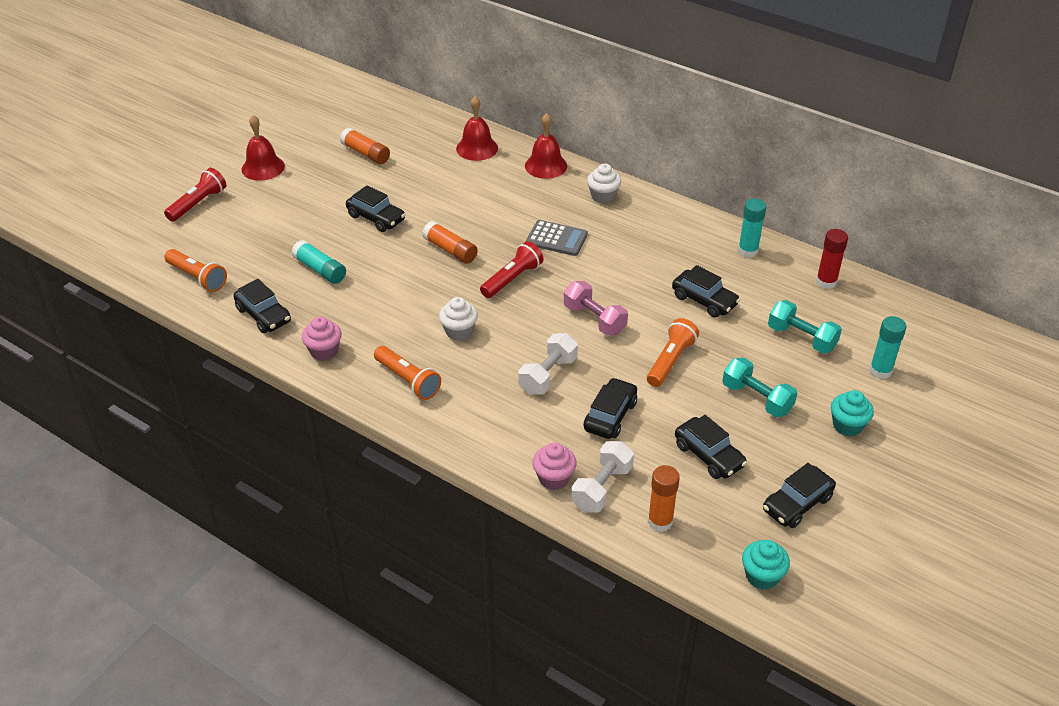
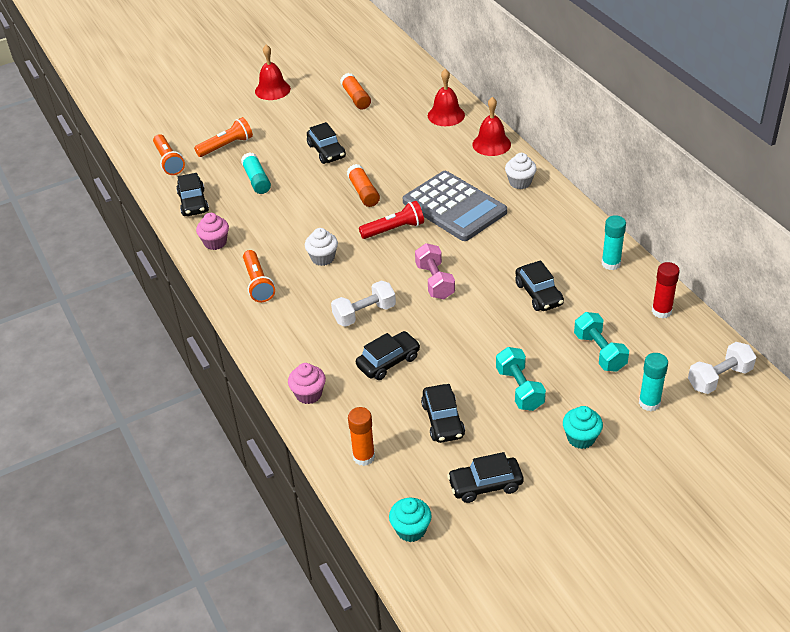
camera: 30 degrees right, 0 degrees up
(198, 204) = (208, 106): red flashlight -> none
(556, 239) = (454, 207): grey calculator -> grey calculator, size x1.85
(602, 488) = (339, 414): white dumbbell -> white dumbbell (719, 378)
(670, 361) = (471, 334): orange flashlight -> orange flashlight (226, 146)

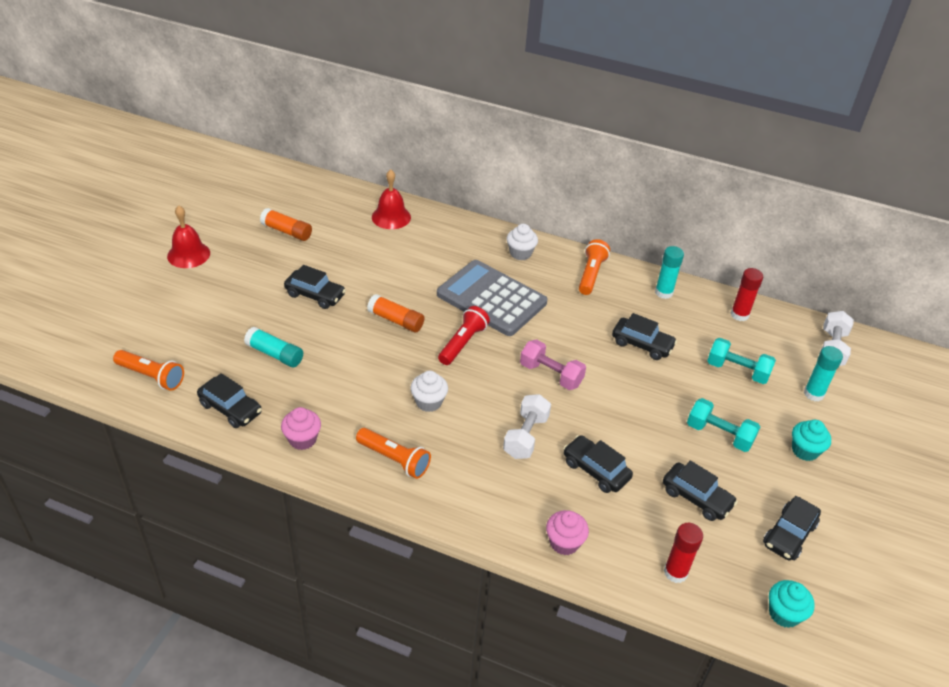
camera: 45 degrees left, 0 degrees up
(226, 146) = (201, 332): orange flashlight -> orange flashlight (591, 274)
(364, 457) = (675, 572): orange glue stick -> red glue stick
(388, 361) = (595, 470): black car -> black car turned 60 degrees counterclockwise
(454, 207) = (491, 299): grey calculator -> grey calculator turned 150 degrees counterclockwise
(491, 144) = (459, 228): red bell -> none

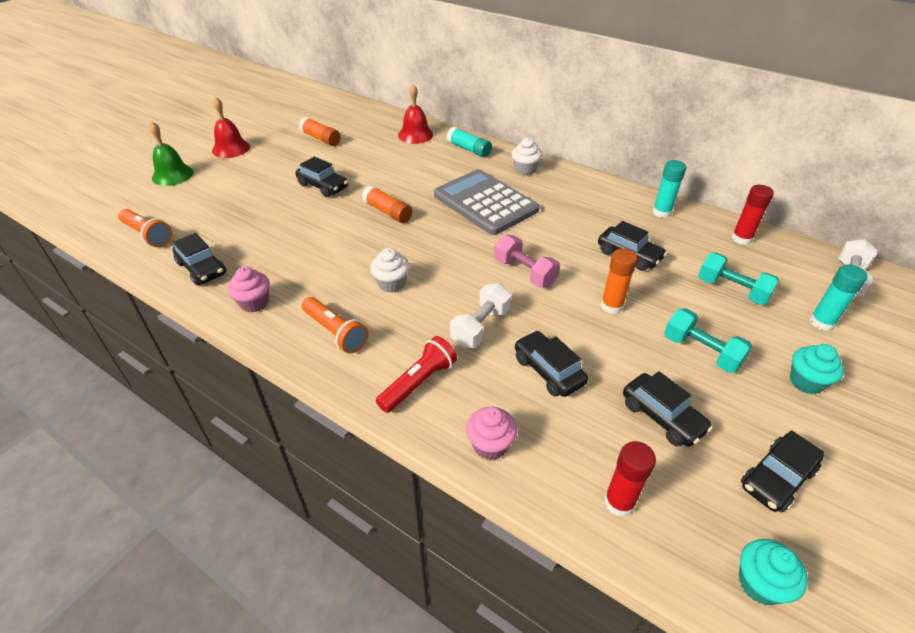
camera: 15 degrees right, 0 degrees up
(138, 297) = (172, 175): none -> green bell
(274, 354) = (264, 228): turquoise glue stick -> turquoise glue stick (469, 149)
(463, 343) = (444, 236): red flashlight -> red flashlight (419, 383)
(591, 274) = (590, 191): orange flashlight -> none
(636, 400) = (611, 306): none -> orange glue stick

